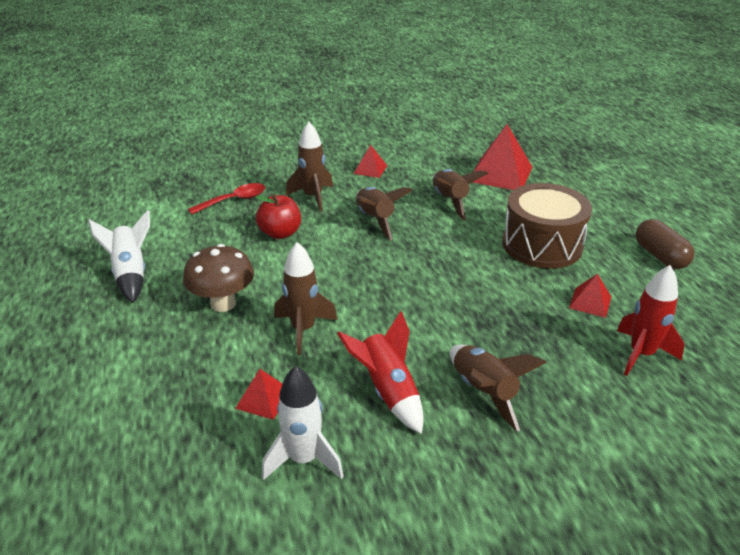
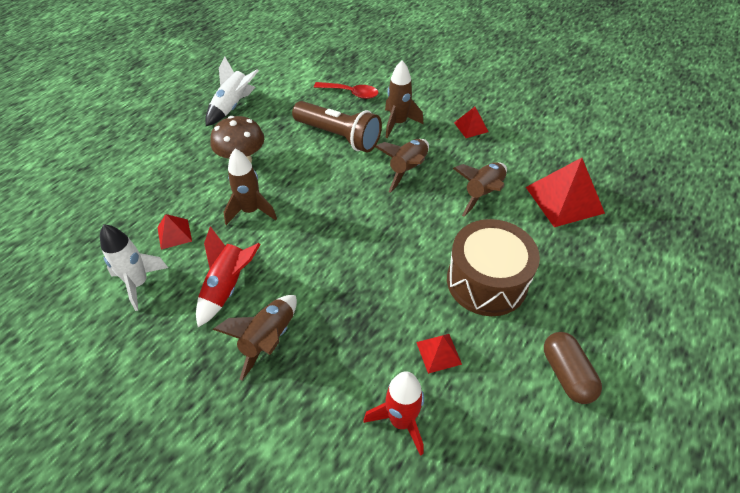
camera: 50 degrees right, 15 degrees up
(280, 233) = (339, 136): red apple -> brown flashlight
(660, 256) = (566, 374): brown capsule -> brown capsule turned 45 degrees counterclockwise

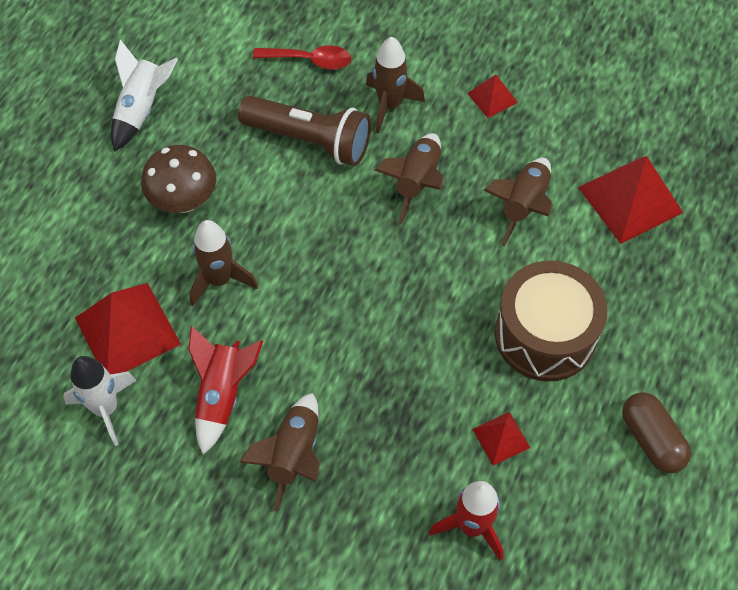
camera: 10 degrees left, 10 degrees up
(174, 234) = (127, 330): red pyramid -> red pyramid, size x1.96

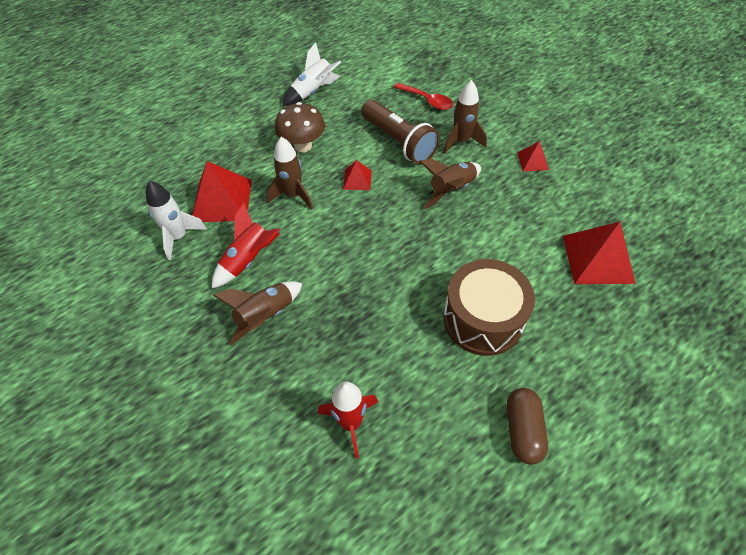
camera: 30 degrees right, 5 degrees down
(501, 438) = (409, 373): red pyramid -> red pyramid (357, 179)
(523, 206) = (516, 231): brown rocket -> none

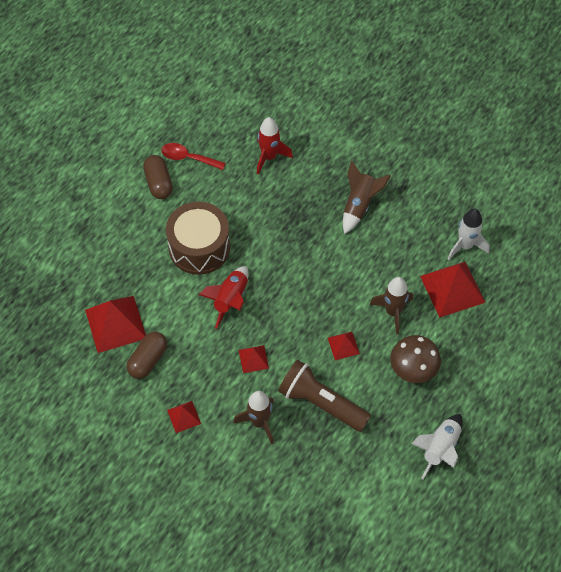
camera: 160 degrees right, 5 degrees up
(249, 260) = (397, 243): red rocket -> red rocket (230, 299)
(427, 100) = (311, 471): red spoon -> red spoon (188, 158)
(451, 190) = (253, 359): brown rocket -> red pyramid
(563, 215) = (148, 360): none -> brown capsule

